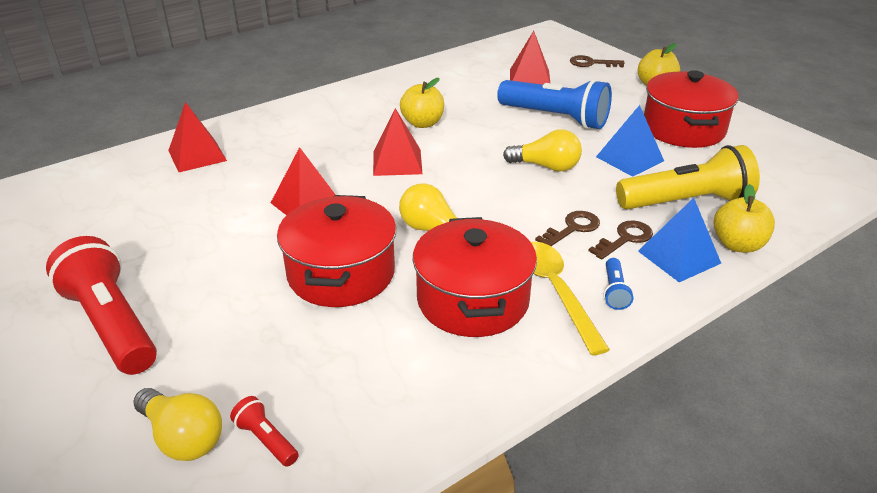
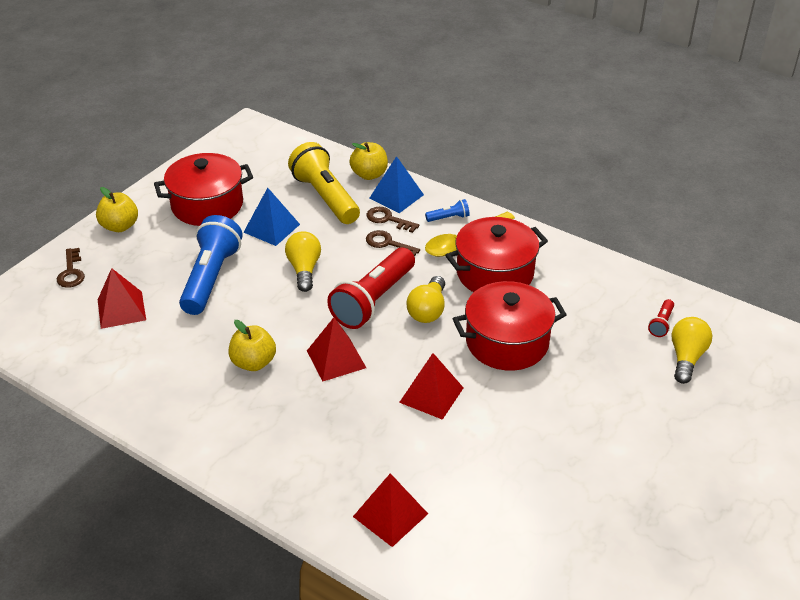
camera: 110 degrees left, 5 degrees up
(111, 324) = (636, 442): red flashlight -> red flashlight (374, 300)

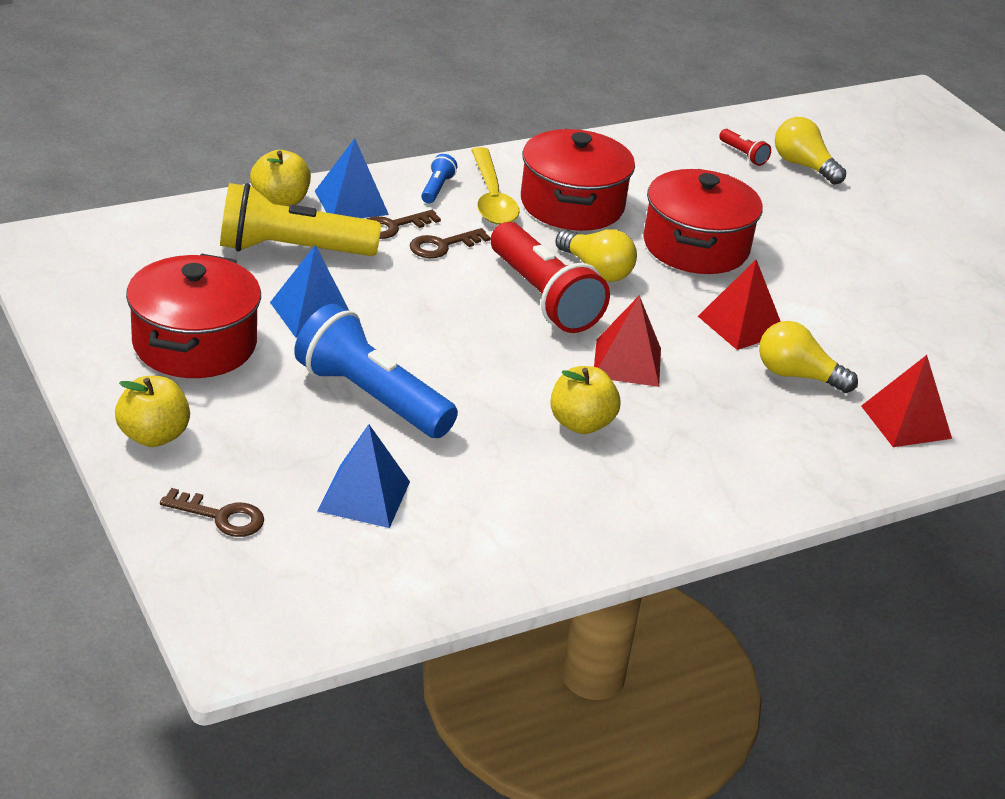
camera: 65 degrees left, 5 degrees down
(121, 309) = (364, 496): red pyramid -> blue pyramid
(304, 269) = (430, 321): yellow light bulb -> yellow light bulb (797, 375)

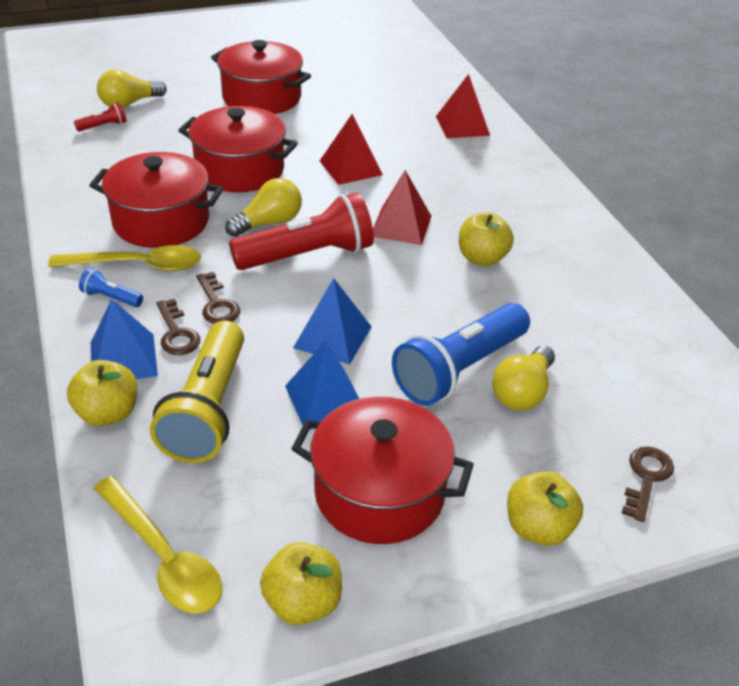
camera: 80 degrees left, 5 degrees up
(77, 306) = (303, 602): none -> yellow apple
(124, 240) = (163, 557): none -> yellow spoon
(364, 496) = (596, 384): blue pyramid -> blue pyramid (333, 337)
(797, 375) = (413, 156): yellow light bulb -> yellow light bulb (522, 392)
(877, 254) = (261, 98): none -> red pot

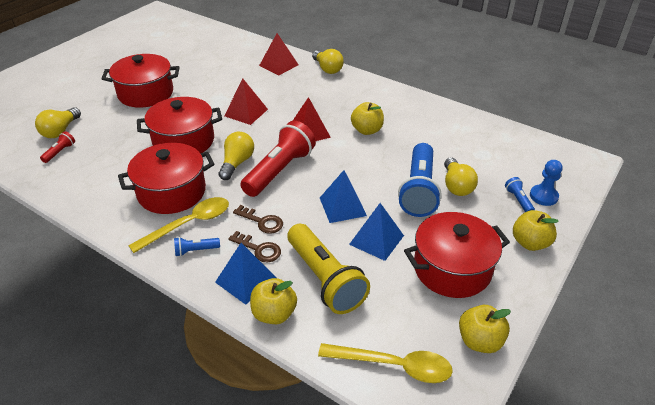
camera: 35 degrees left, 0 degrees up
(524, 156) = (327, 69): none -> yellow light bulb
(595, 461) = (518, 200): none -> blue flashlight
(646, 478) = (543, 196): brown key -> blue pawn

